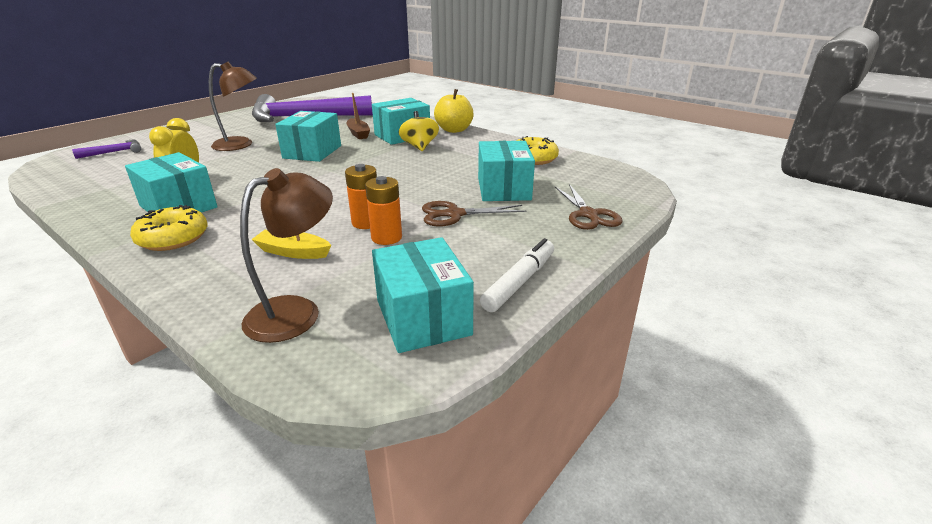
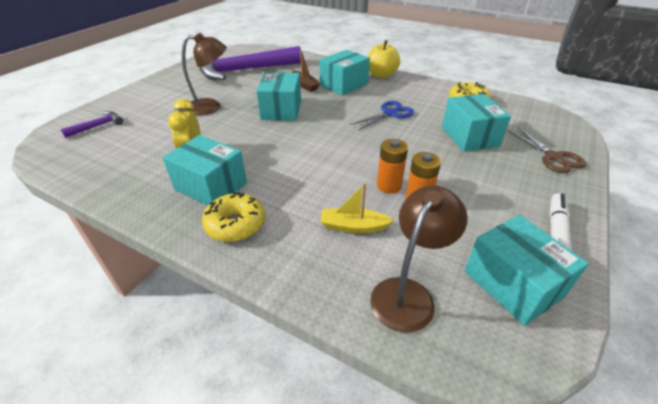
camera: 10 degrees left, 10 degrees up
(419, 147) = (367, 96): yellow spinning top -> none
(430, 163) = (390, 113): none -> blue scissors
(454, 214) = (452, 168): brown scissors -> none

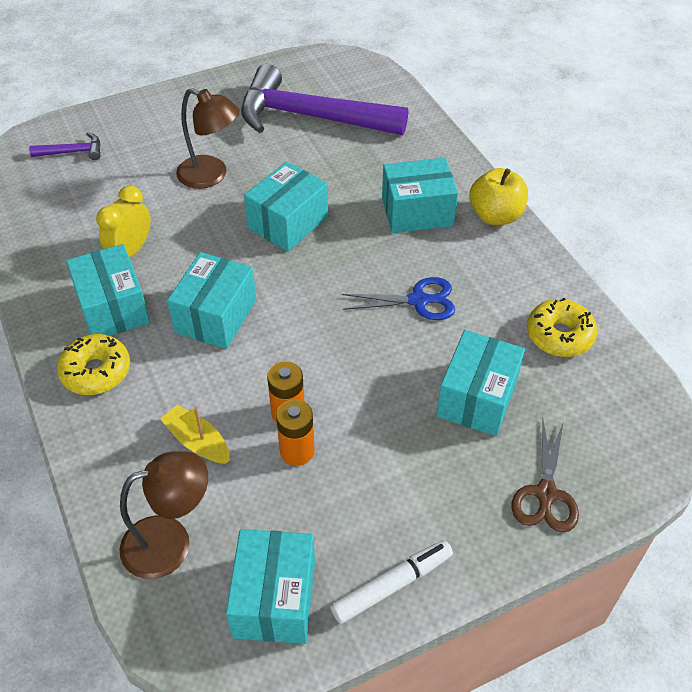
camera: 35 degrees right, 10 degrees up
(287, 162) = (216, 316): none -> turquoise box
(305, 85) = (363, 187): brown boat -> none

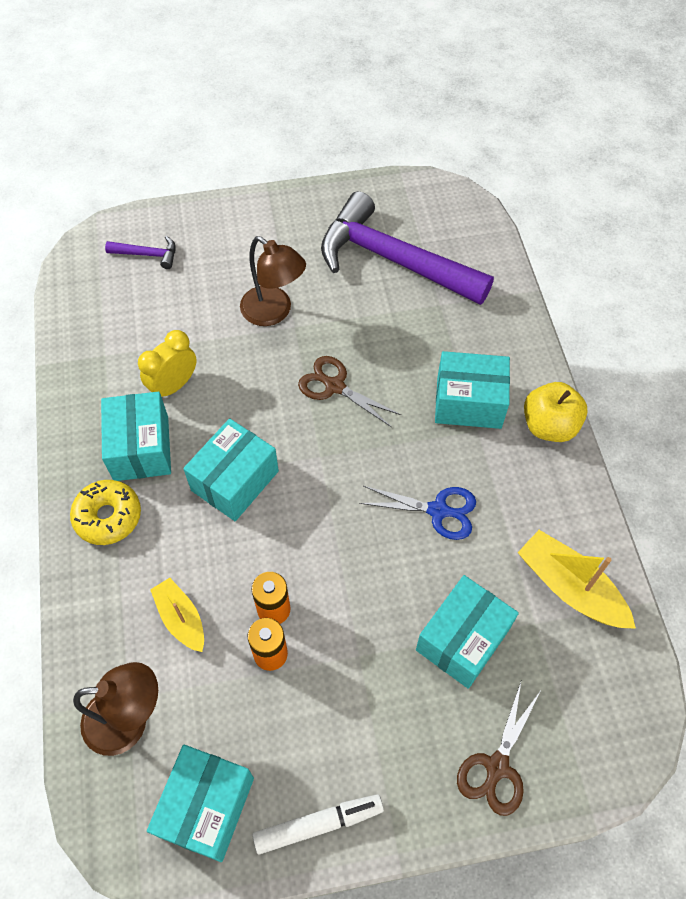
camera: 15 degrees right, 10 degrees up
(288, 222) = (334, 386): turquoise box -> brown scissors
(559, 335) = (570, 587): yellow donut -> yellow boat

